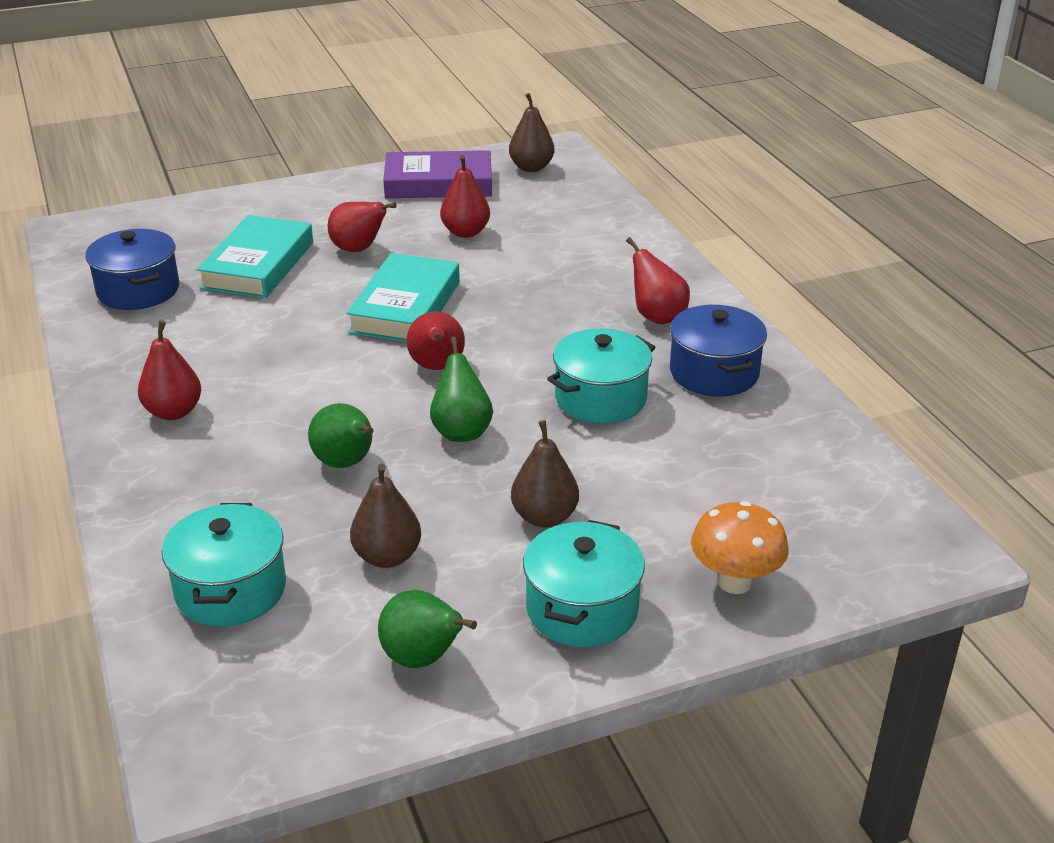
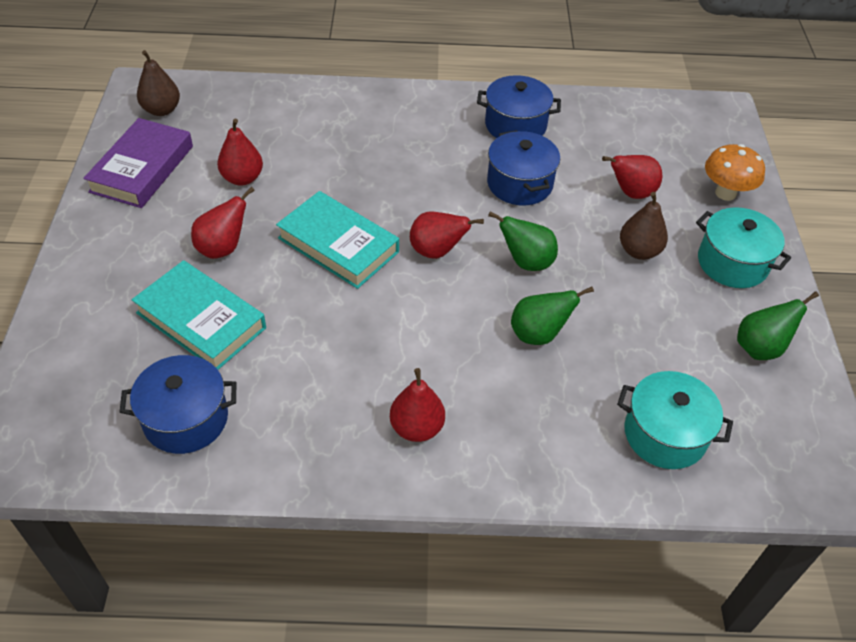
camera: 70 degrees left, 15 degrees up
(387, 556) = (654, 339): brown pear -> none
(600, 398) = (519, 184): turquoise pot -> blue pot
(657, 316) = (433, 125): red pear -> red pear (631, 193)

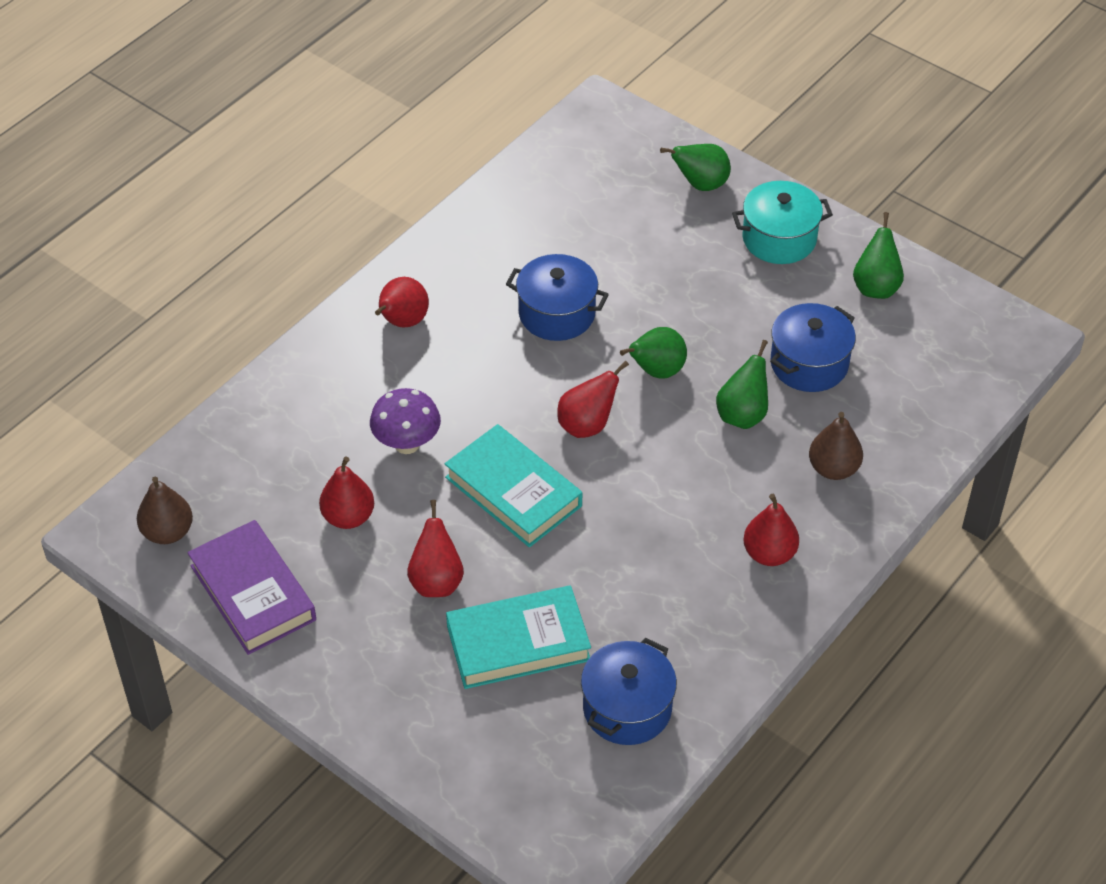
camera: 50 degrees left, 0 degrees up
(330, 173) = (407, 444): none -> purple mushroom
(338, 245) = (513, 492): turquoise book -> turquoise book turned 60 degrees clockwise
(515, 125) = (475, 265): blue pot -> blue pot (809, 364)
(631, 193) = (641, 246): red pear -> red pear (402, 322)
(639, 251) = (712, 288): brown pear -> brown pear (833, 469)
(665, 434) = (903, 402): turquoise pot -> none
(725, 193) = (700, 184): orange mushroom -> green pear

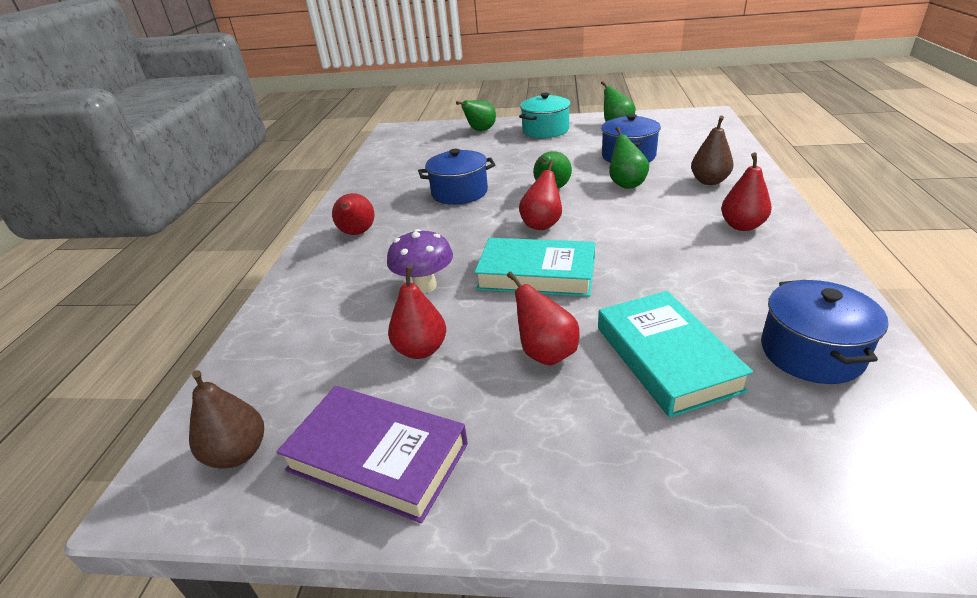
camera: 30 degrees left, 15 degrees down
(518, 643) = (666, 358): turquoise book -> turquoise book turned 60 degrees counterclockwise

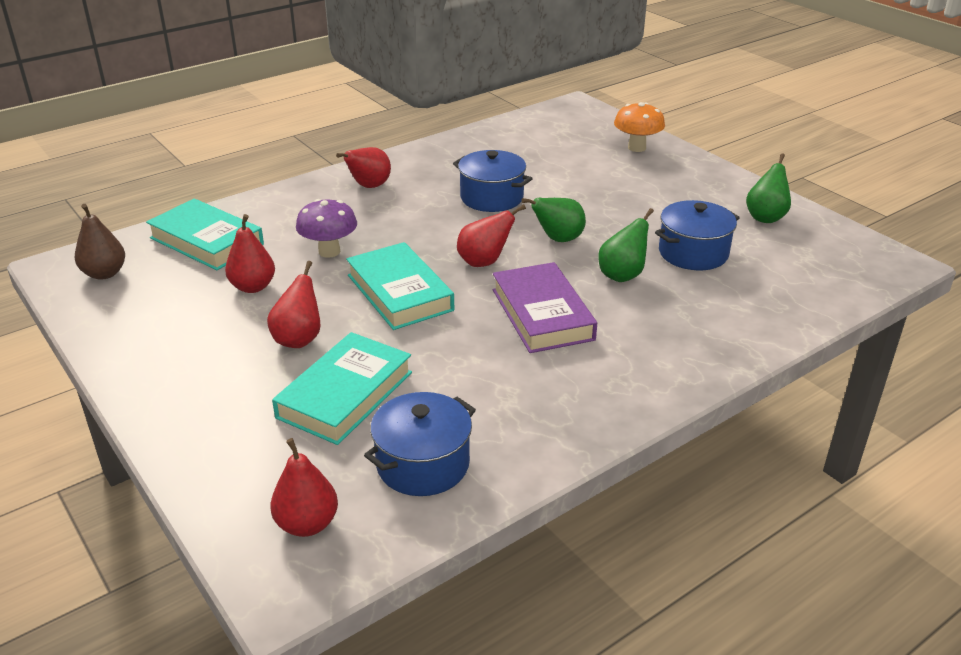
camera: 45 degrees right, 0 degrees up
(296, 351) = (206, 241): none -> turquoise book
(377, 457) = (141, 321): purple book -> purple book (542, 314)
(480, 130) = (637, 148): green pear -> orange mushroom
(545, 130) = (690, 181): turquoise pot -> none
(709, 181) = (695, 321): brown pear -> none
(742, 226) = (613, 370): red pear -> red pear (307, 524)

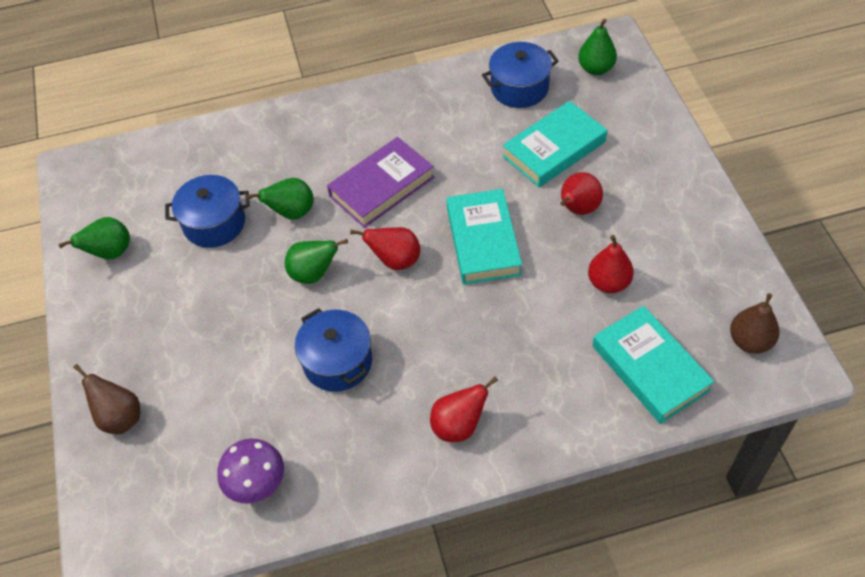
camera: 155 degrees left, 20 degrees up
(307, 524) = (596, 69): red pear -> green pear
(329, 251) = (530, 315): purple mushroom -> purple mushroom (257, 484)
(542, 314) = (382, 187): purple book -> purple book turned 45 degrees clockwise
(637, 148) = (120, 417): orange mushroom -> brown pear

